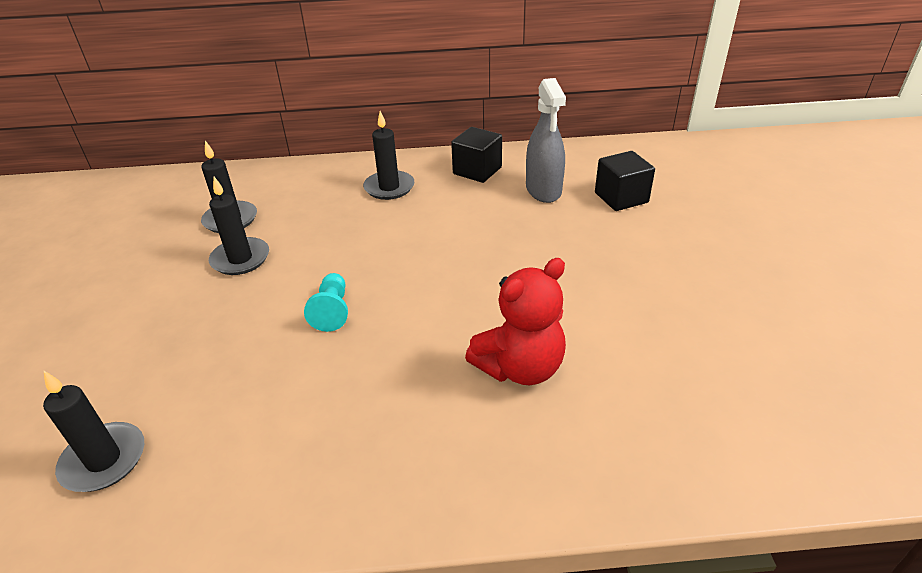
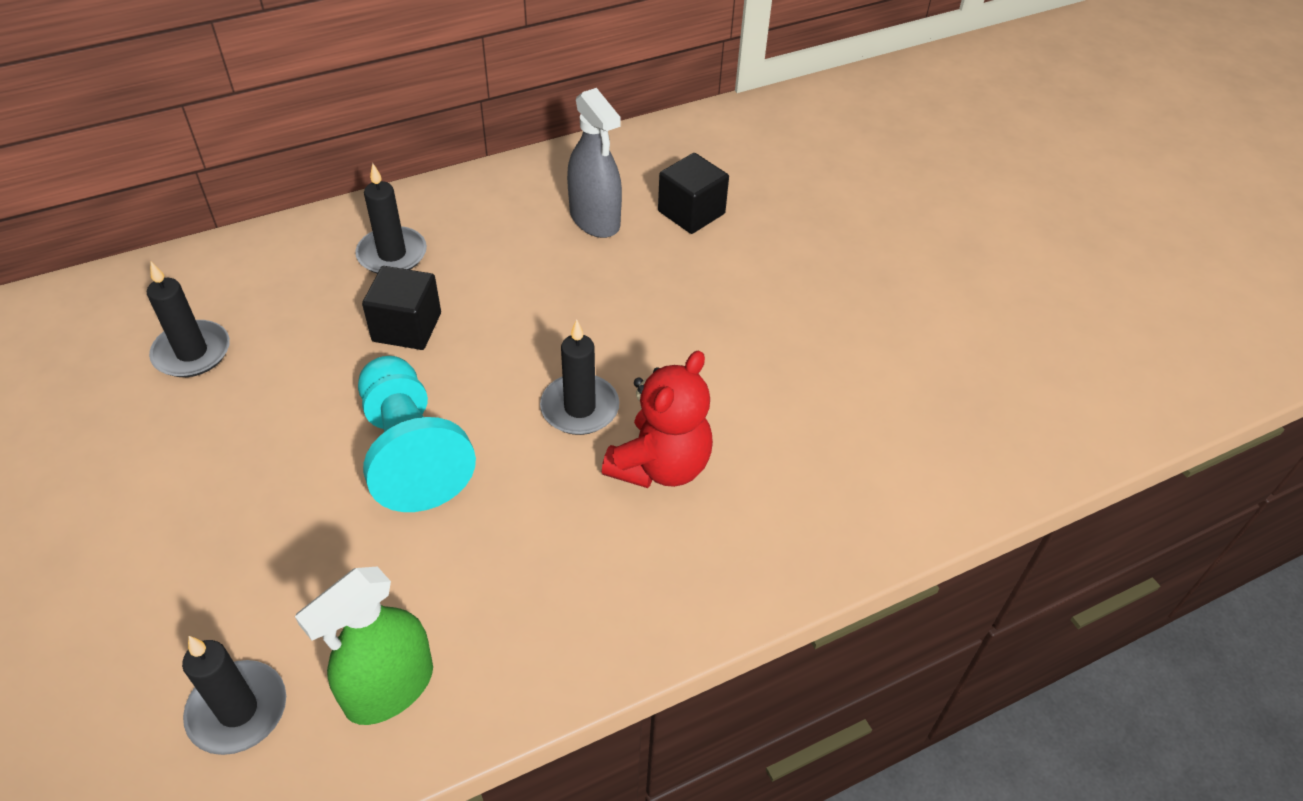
camera: 25 degrees left, 10 degrees up
(217, 480) = (389, 688): none -> green spray bottle
(240, 259) = (245, 409): black candle -> black candle (580, 408)
(332, 311) = (411, 452): turquoise pawn -> turquoise pawn, size x2.00
(477, 171) = (498, 204): black cube -> black cube (407, 327)

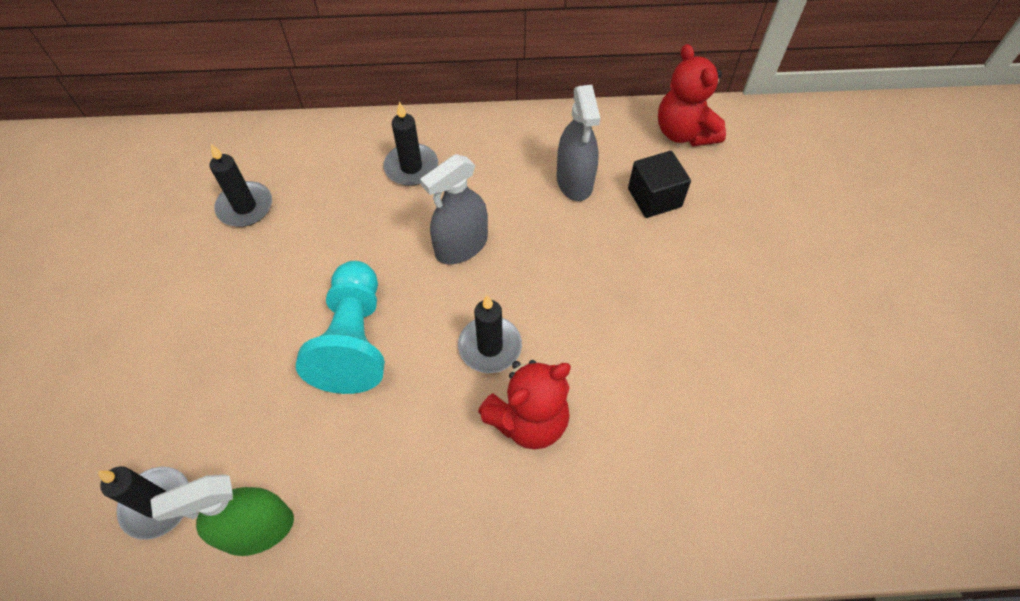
camera: 25 degrees right, 10 degrees up
(407, 327) = (395, 233): black cube -> none
(495, 318) = (461, 246): none -> grey spray bottle
(692, 143) = (684, 133): none -> red teddy bear

